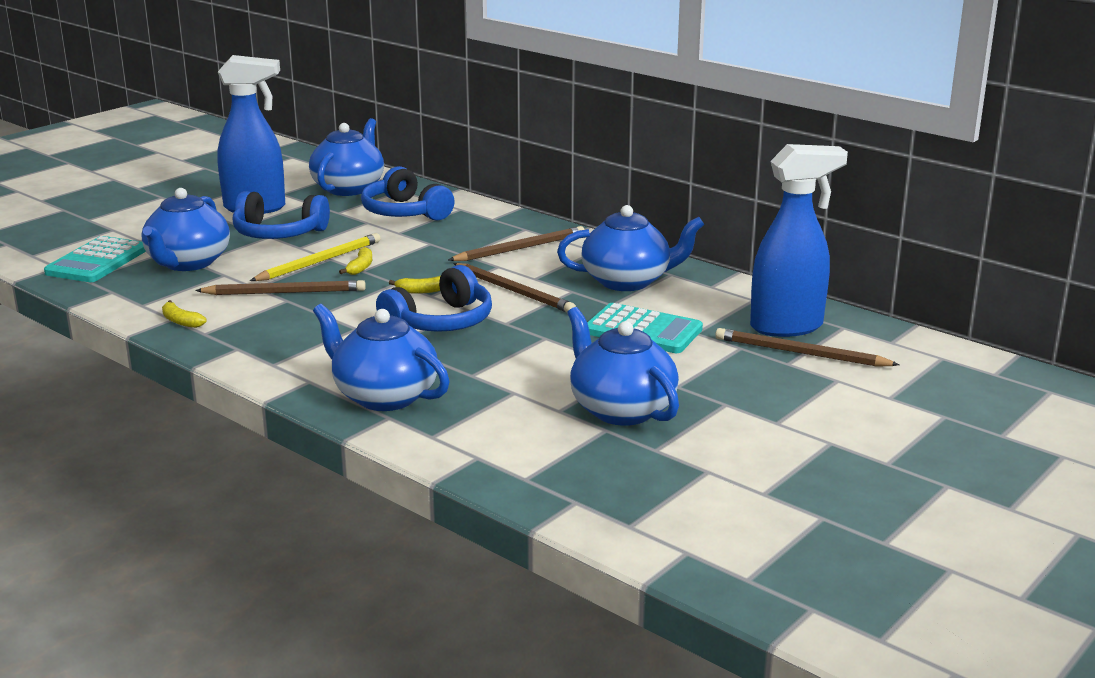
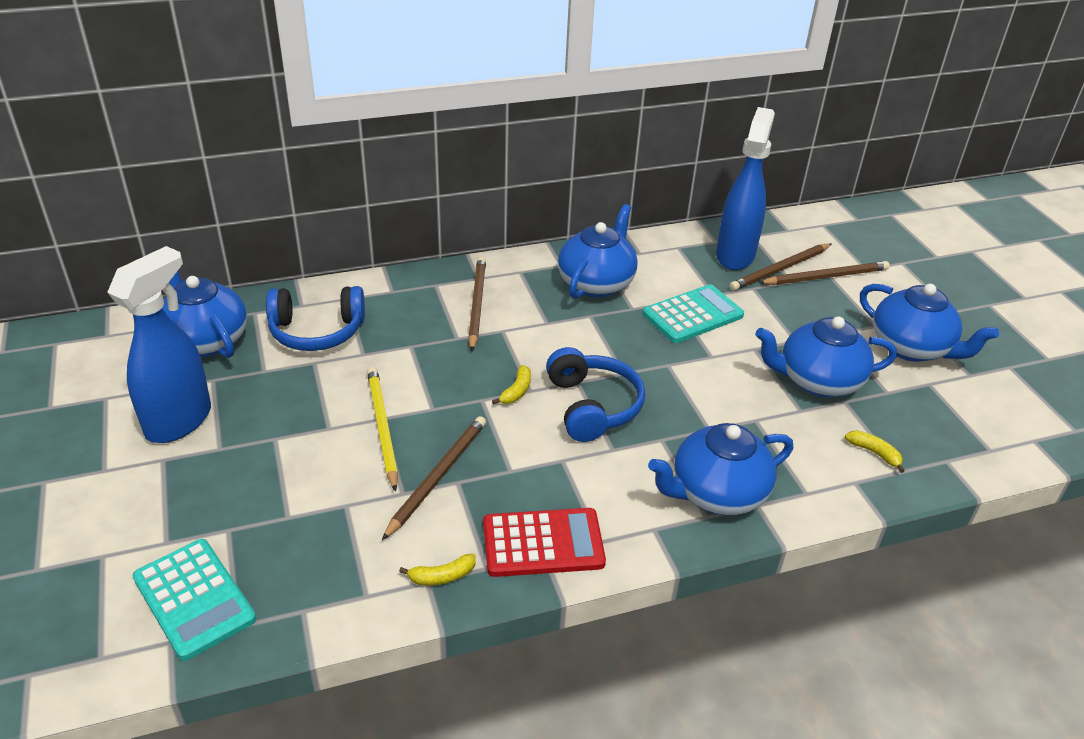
camera: 60 degrees left, 15 degrees up
(188, 263) = (283, 522): blue teapot -> blue teapot (911, 348)
(249, 345) = (543, 543): none -> red calculator
(278, 233) = (275, 429): blue headphones -> none
(360, 267) = (425, 407): yellow banana -> yellow banana (874, 453)
(514, 291) = (564, 343): brown pencil -> brown pencil (826, 277)

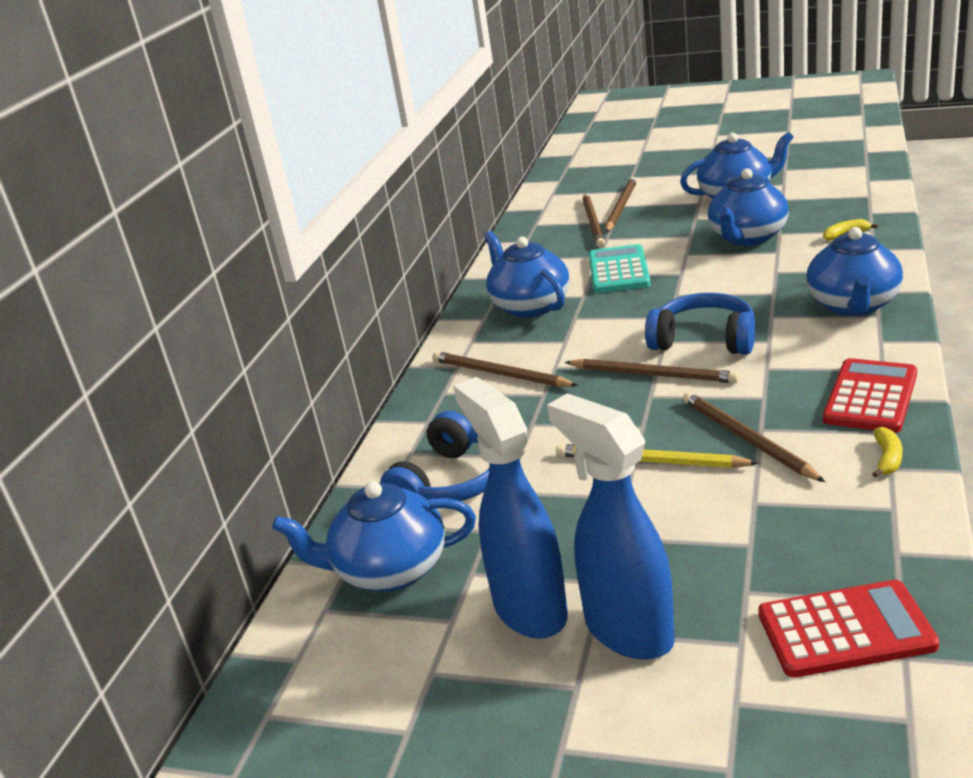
camera: 50 degrees left, 10 degrees down
(194, 599) = (845, 630): turquoise calculator -> red calculator
(516, 391) = (653, 375): yellow banana -> brown pencil
(735, 255) = (554, 236): blue spray bottle -> blue spray bottle (627, 630)

